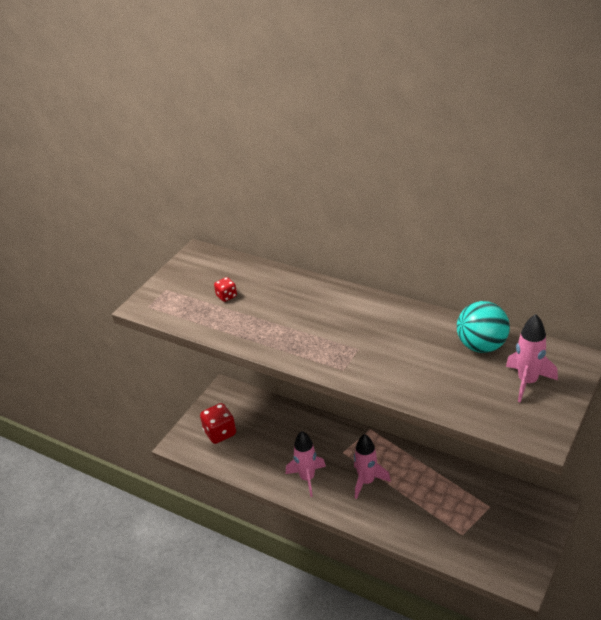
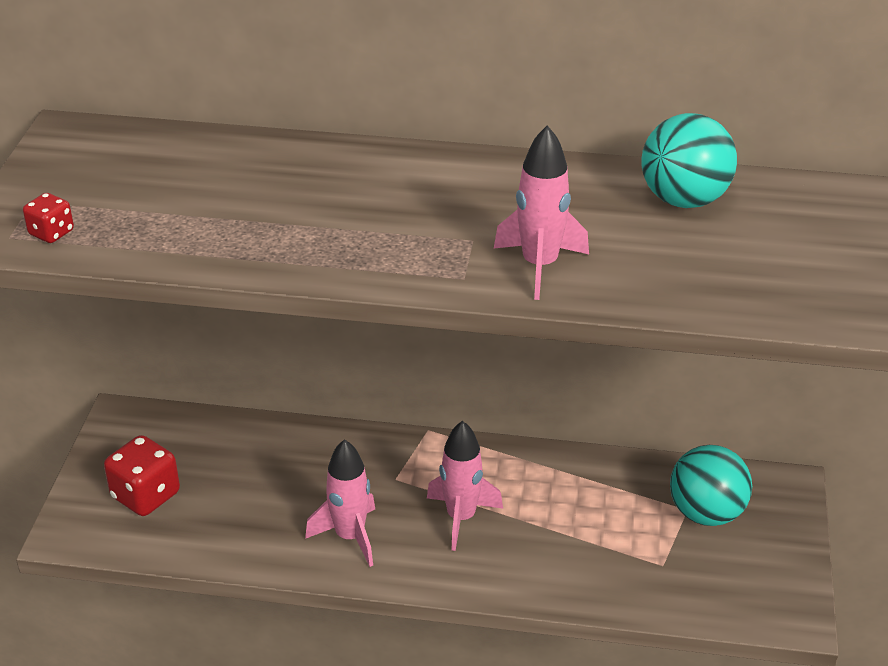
camera: 25 degrees left, 0 degrees up
(226, 296) = (168, 194): red dice -> red dice (51, 233)
(499, 511) = (706, 513): none -> turquoise ball
(527, 382) = (790, 240): pink rocket -> pink rocket (539, 266)

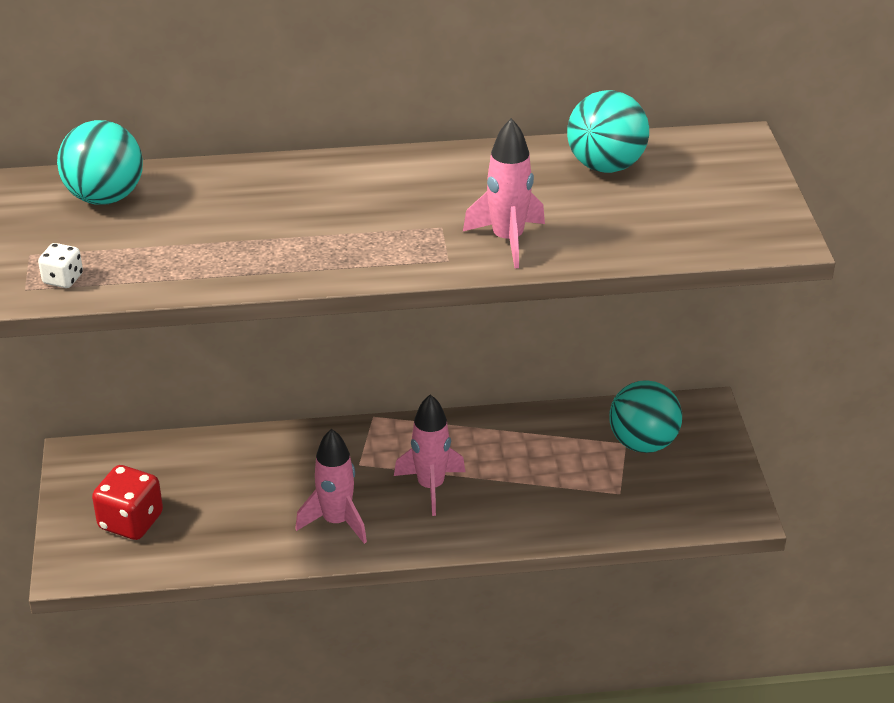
camera: 15 degrees left, 0 degrees up
(51, 233) = (63, 279): red dice -> white dice
(137, 154) = (105, 197): none -> turquoise ball

